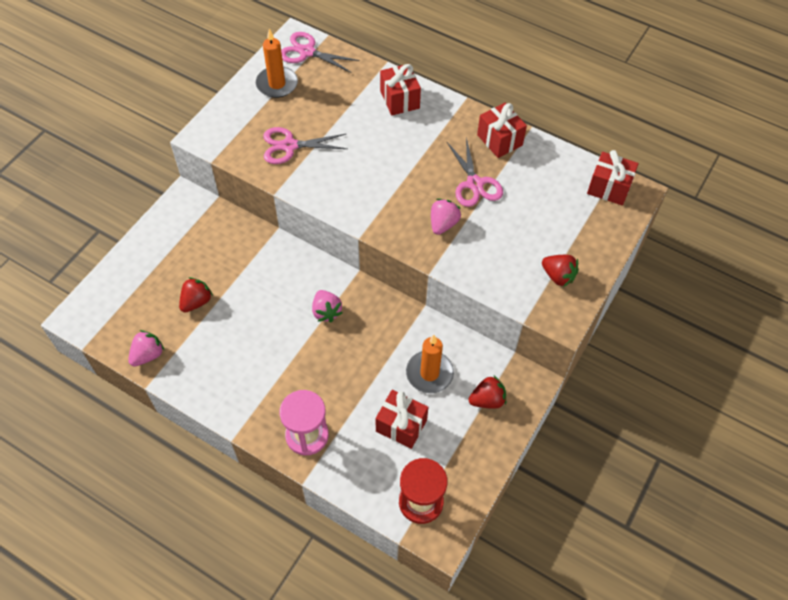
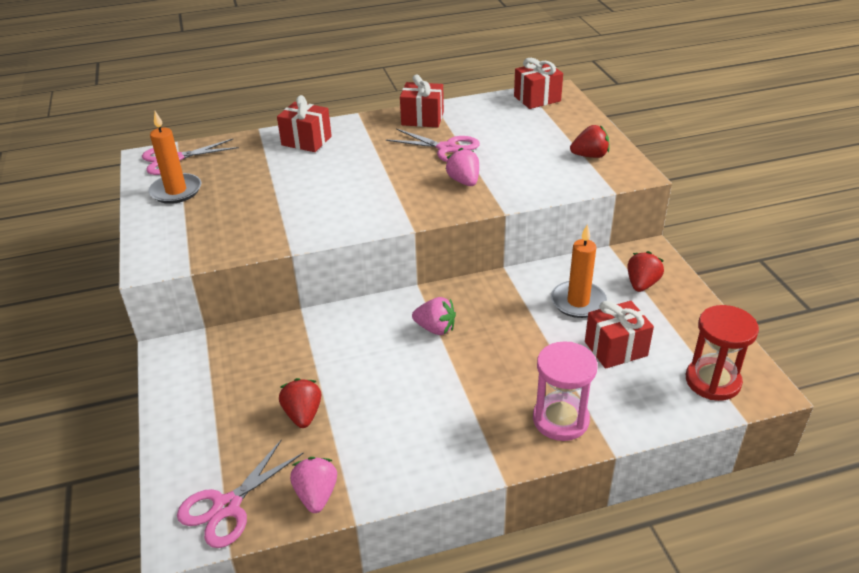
camera: 45 degrees left, 20 degrees down
(289, 146) = (254, 218): pink scissors -> pink scissors (227, 507)

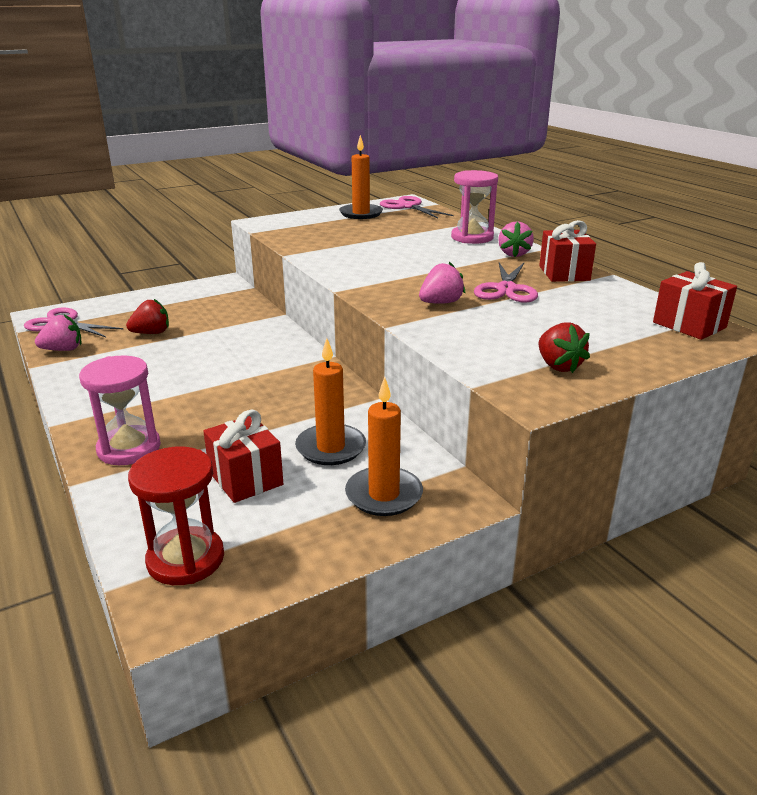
camera: 75 degrees right, 10 degrees down
(306, 141) = (472, 237): red gift -> pink hourglass
(435, 328) = (266, 371): pink strawberry -> pink strawberry (514, 254)
(641, 284) = (384, 495): red strawberry -> orange candle

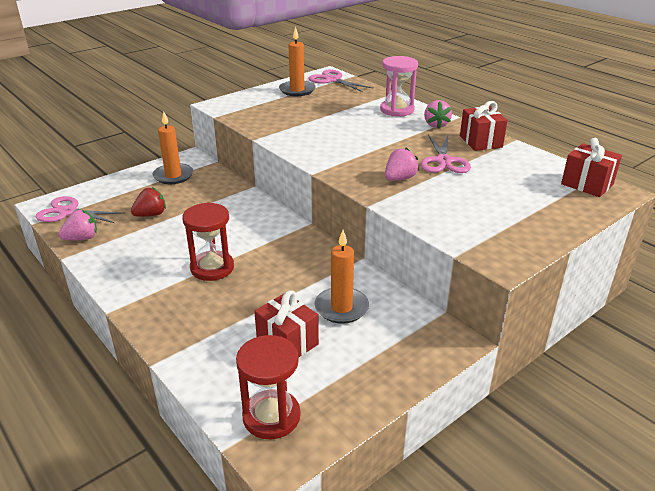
camera: 10 degrees left, 5 degrees up
(129, 448) = (183, 326): pink hourglass -> none
(194, 391) = (212, 268): none -> red hourglass
(384, 495) = (396, 343): orange candle -> orange candle (173, 176)
(558, 366) = (509, 231): red strawberry -> none

